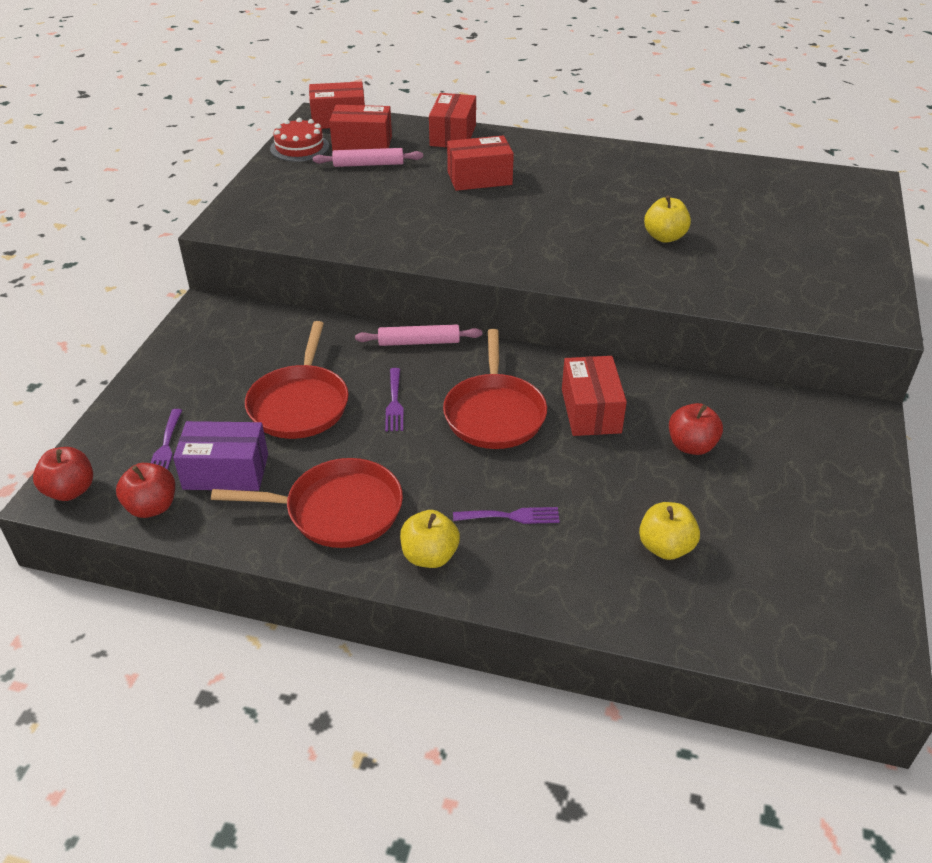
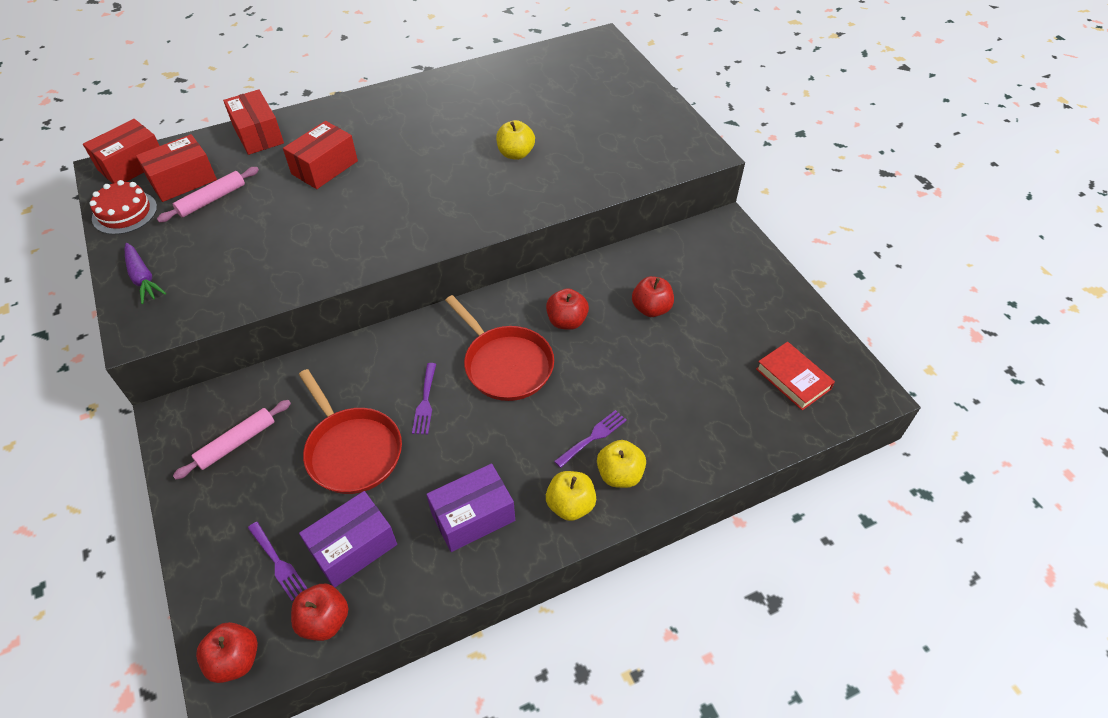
camera: 40 degrees left, 10 degrees up
(264, 193) = (143, 278): none -> purple carrot
(338, 510) = (473, 517): red pan -> purple box
(394, 403) = (425, 402): purple fork -> purple fork turned 45 degrees clockwise
(419, 342) = (392, 338): pink rolling pin -> pink rolling pin (236, 443)
(590, 411) = (566, 321): red box -> red apple
(665, 547) = (702, 393): yellow apple -> yellow apple (620, 474)
(789, 596) = (793, 379): none -> red book

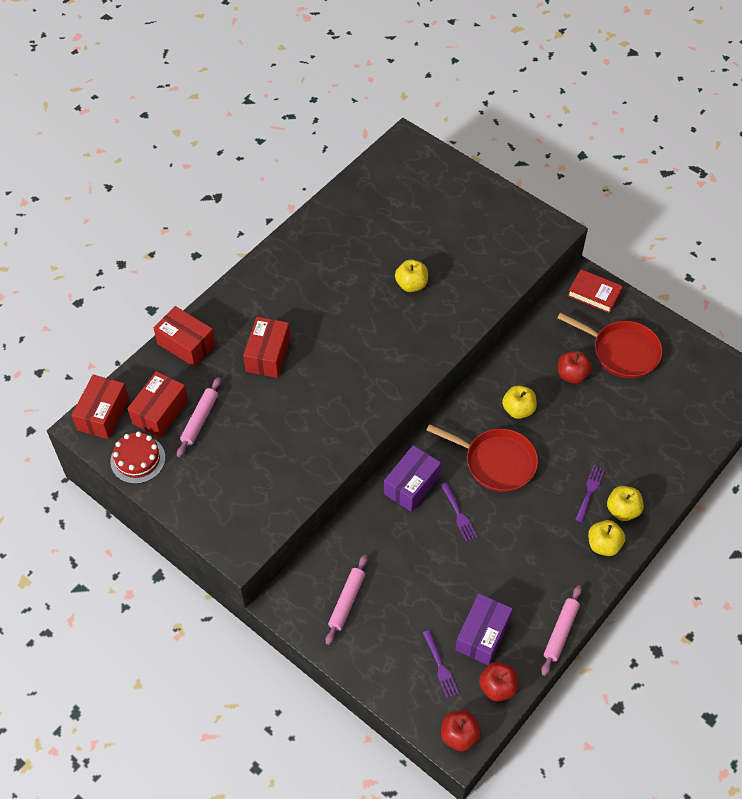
camera: 25 degrees left, 5 degrees up
(143, 278) = (205, 508): purple carrot -> none
(278, 563) = (440, 667): purple fork -> purple fork turned 45 degrees clockwise
(352, 451) = (433, 571): red pan -> red pan (622, 352)
(448, 588) = (560, 632): none -> pink rolling pin
(473, 517) = (546, 580): purple box -> purple box (411, 485)
(566, 321) = (518, 410): red apple -> yellow apple
(793, 379) = (697, 392): red book -> red book (594, 293)

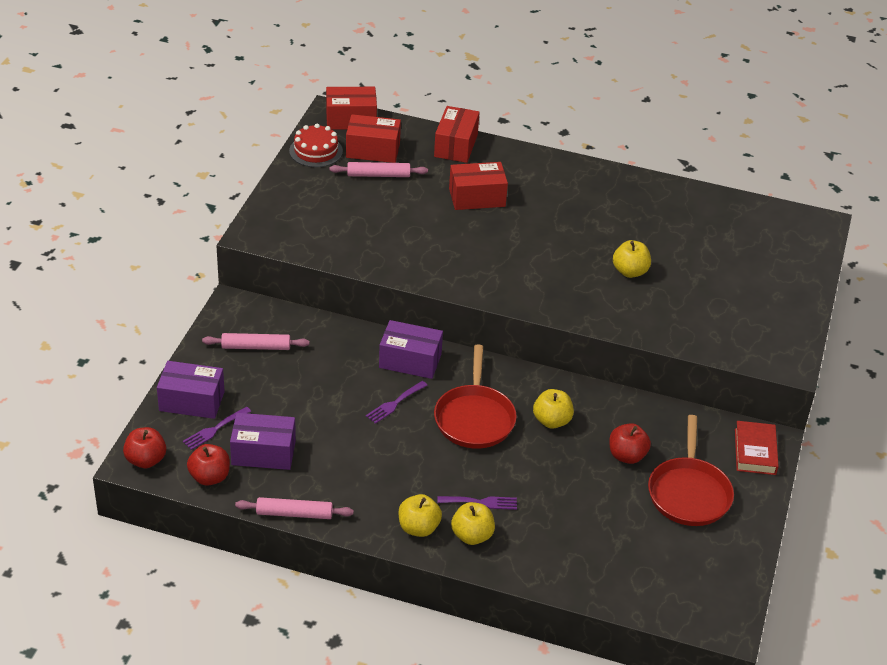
camera: 65 degrees right, 15 degrees down
(397, 676) = (192, 401): none -> purple box

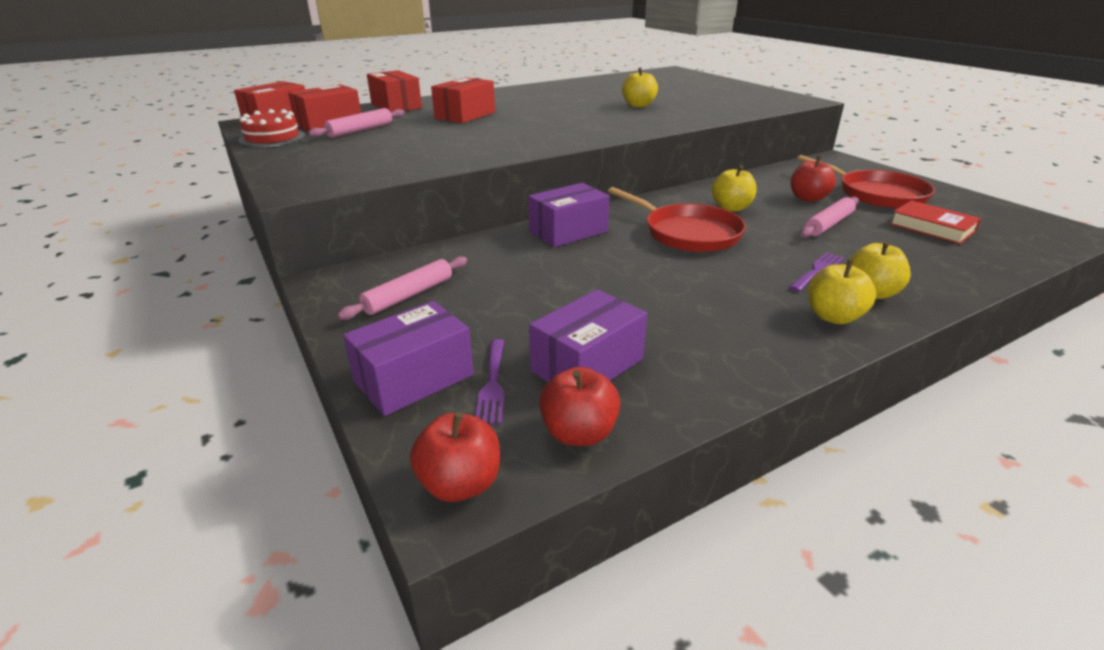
camera: 45 degrees left, 10 degrees down
(294, 513) = (732, 391): pink rolling pin -> pink rolling pin (828, 224)
(394, 403) = (616, 258): purple fork -> none
(755, 451) = (844, 165): red book -> red book (932, 227)

